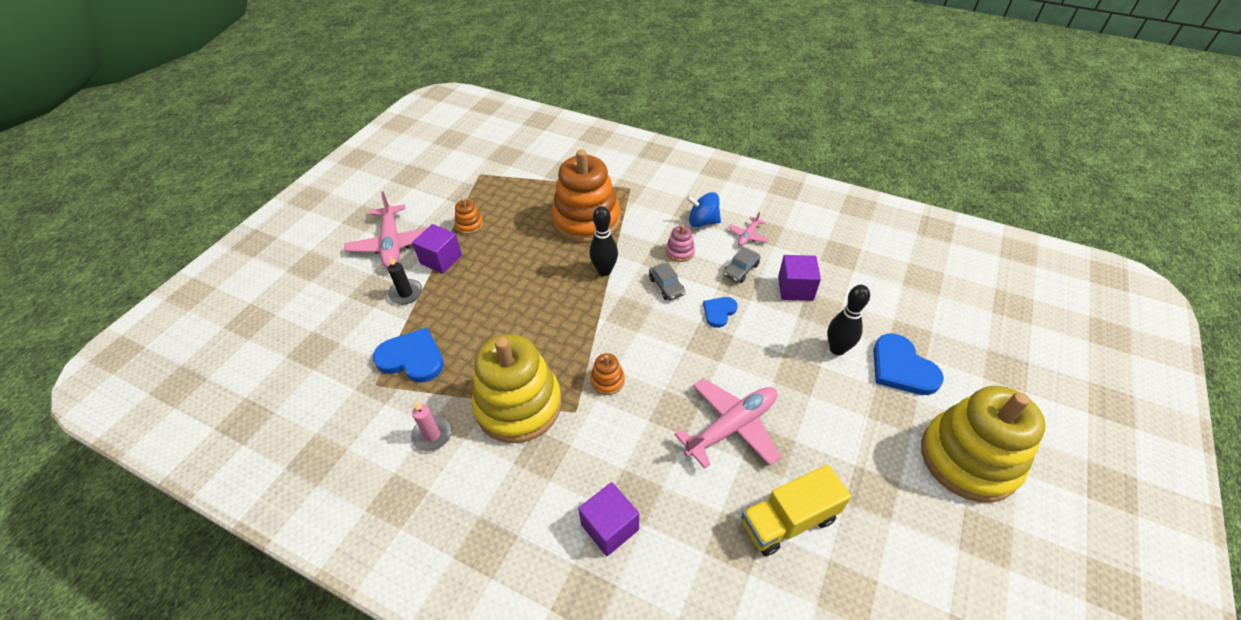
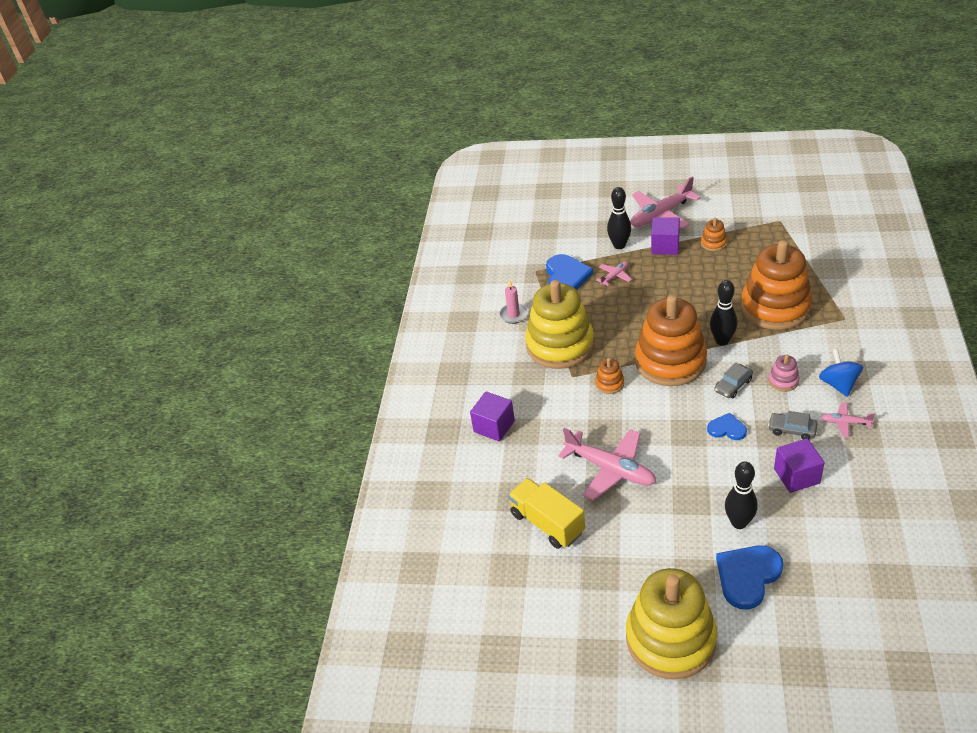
camera: 75 degrees right, 5 degrees down
(406, 293) = (619, 245): black candle -> black bowling pin
(449, 315) = (614, 276): none -> pink plane
(607, 318) = (670, 361): none -> orange stacking toy

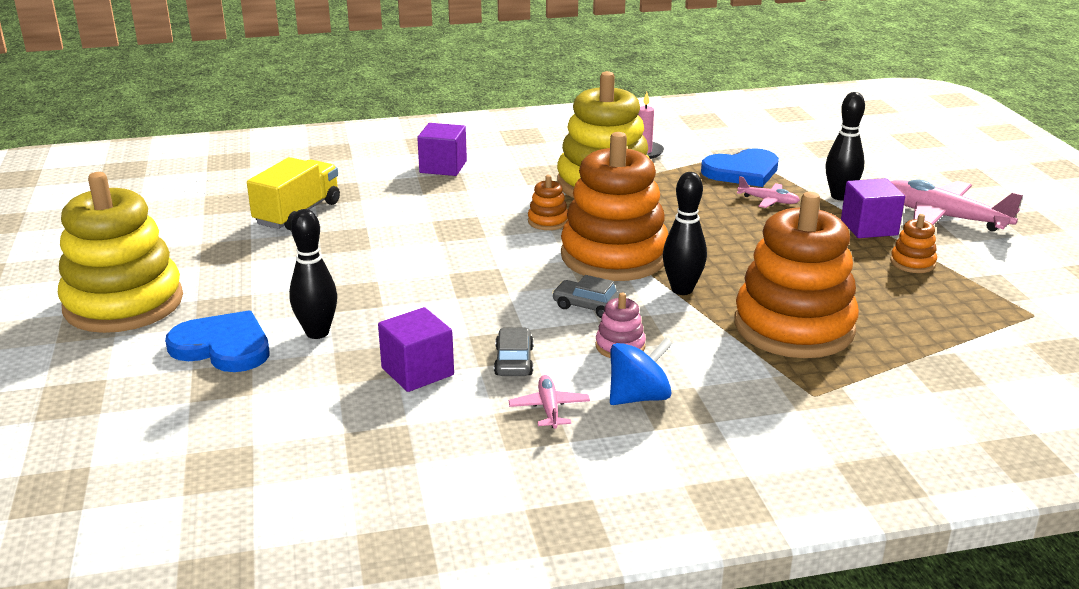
camera: 65 degrees right, 15 degrees down
(610, 469) = (393, 239): pink plane -> none
(727, 429) = (495, 309): blue heart -> none

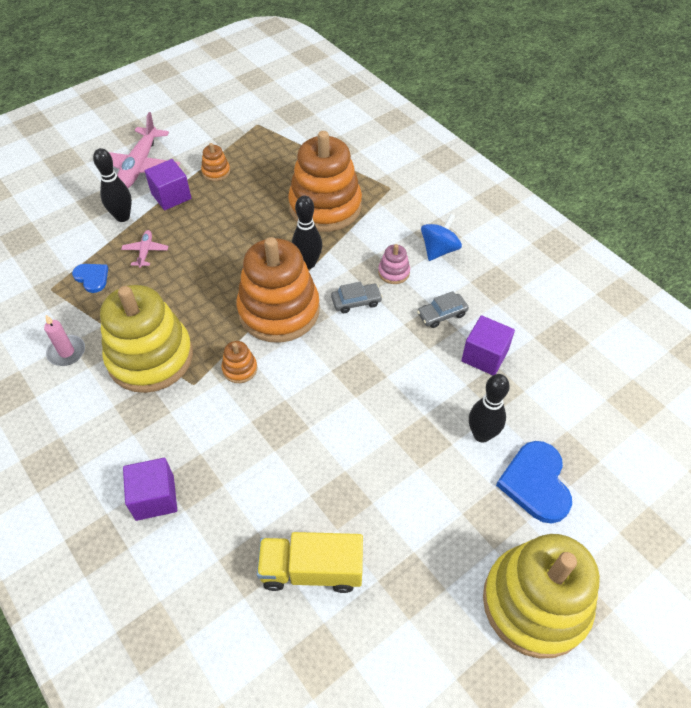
camera: 115 degrees left, 25 degrees up
(549, 408) = (475, 282): pink plane -> none
(588, 306) = (356, 301): grey car -> grey car turned 105 degrees counterclockwise
(639, 397) = (439, 250): blue spinning top -> blue spinning top turned 90 degrees clockwise
(742, 171) = (92, 278): blue heart -> blue heart, size x0.58

